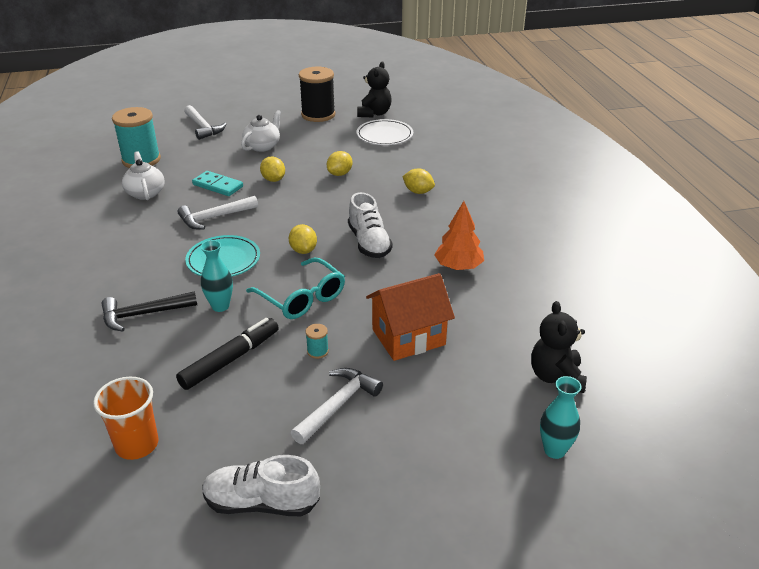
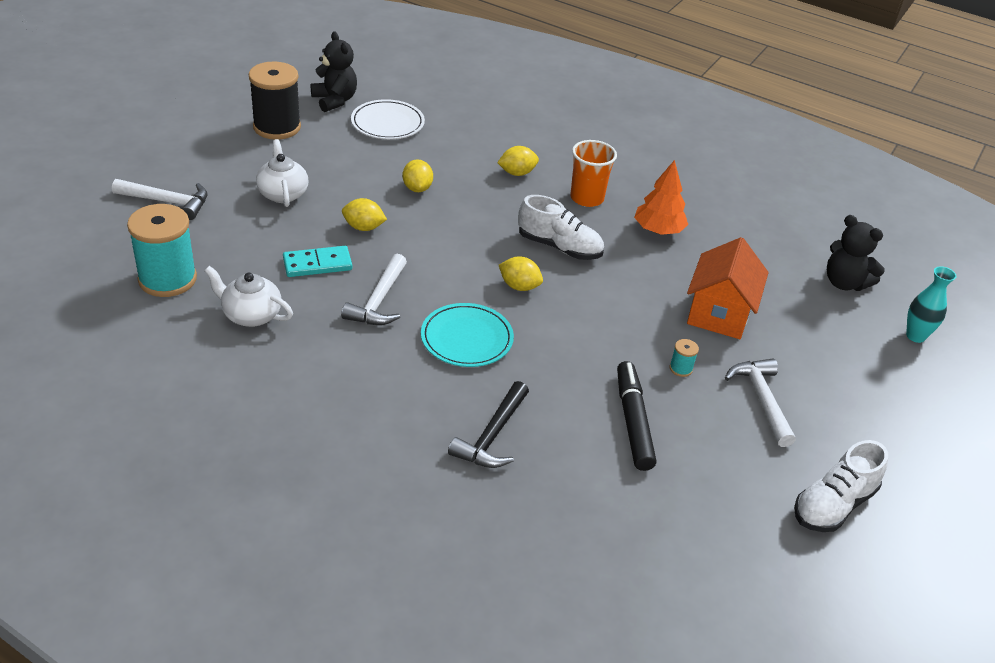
camera: 50 degrees left, 5 degrees up
(137, 444) = (689, 539): orange cup -> orange cup (587, 198)
(220, 306) = (543, 383): turquoise vase -> none
(302, 298) = (593, 331): turquoise glasses -> none

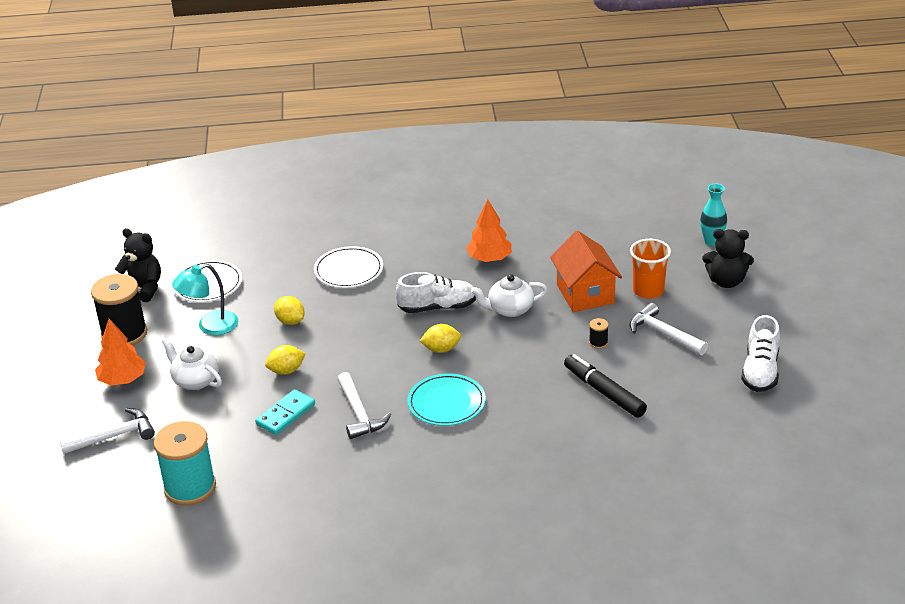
camera: 30 degrees left, 5 degrees down
(230, 161) = (122, 380): none -> orange tree
(251, 315) = (283, 475): white teapot -> white teapot (510, 309)
(348, 157) = (210, 326): none -> turquoise lamp
(492, 436) = (531, 452): black hammer -> none
(517, 173) = (349, 270): yellow lemon -> white plate
(587, 198) = (417, 262): orange cup -> orange cup (648, 291)
(681, 368) = (598, 343): turquoise spool -> black spool
(844, 283) = (639, 230): black teddy bear -> black teddy bear (726, 281)

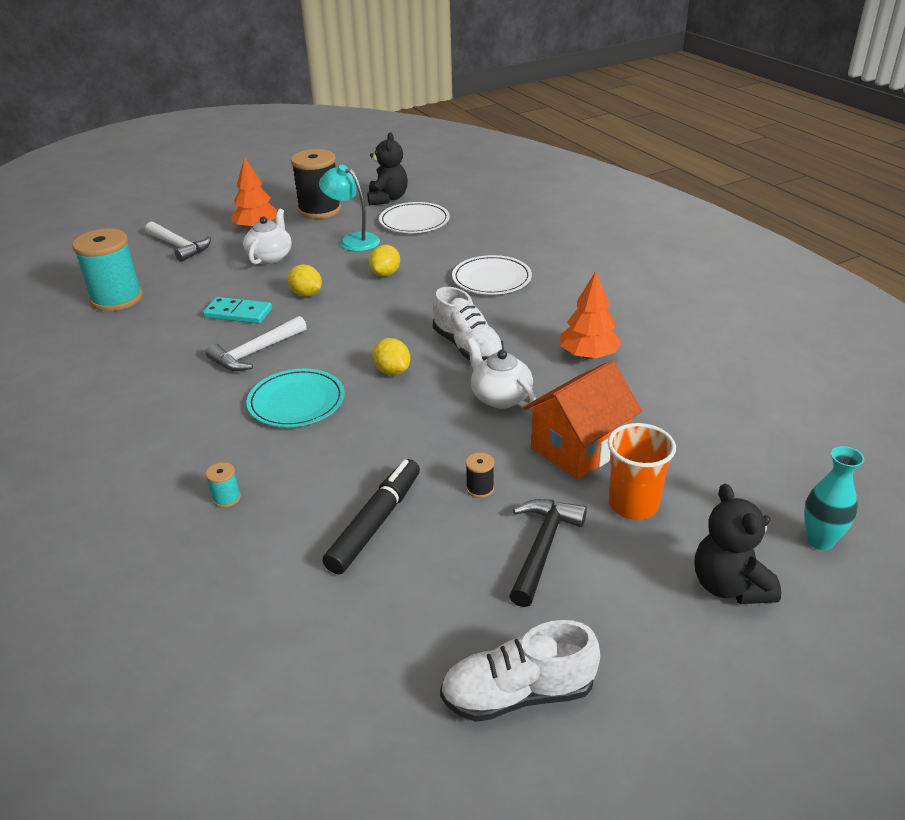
camera: 65 degrees right, 0 degrees up
(538, 453) = (226, 498): none -> turquoise spool
(664, 333) = (542, 548): white hammer -> black hammer

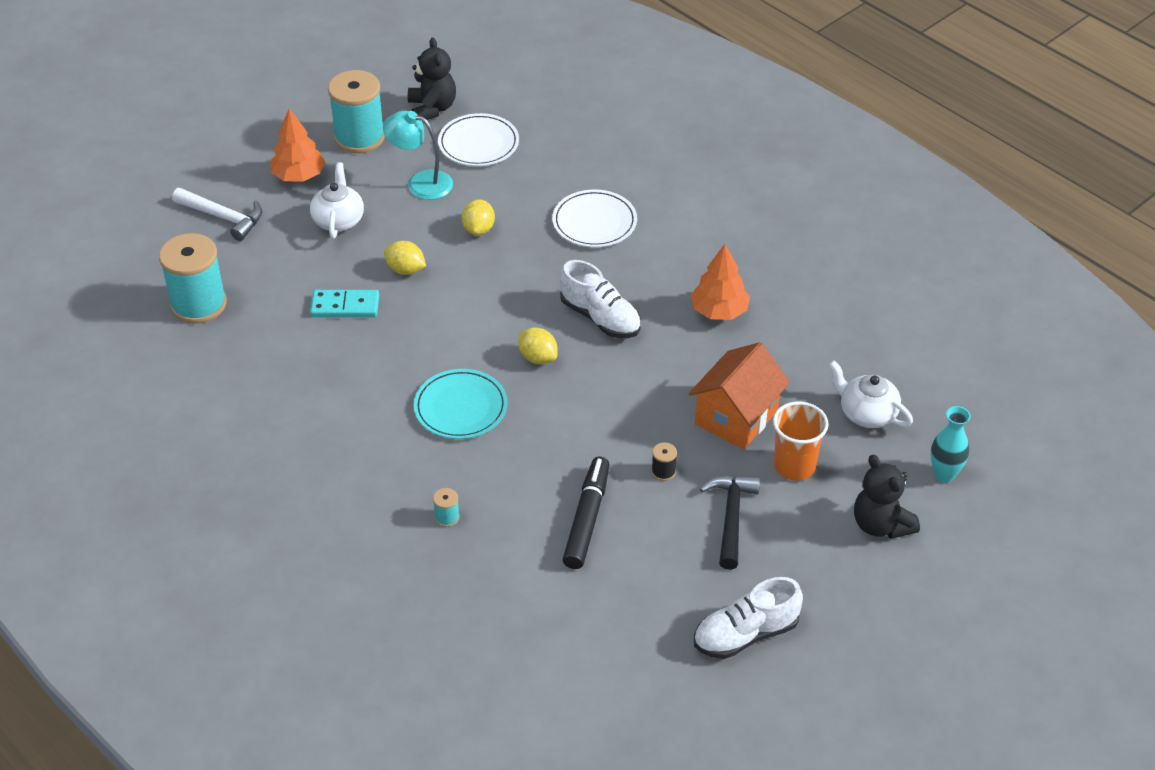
camera: 15 degrees left, 10 degrees up
(255, 352) = (390, 354): white hammer -> none
(319, 210) = (359, 137): black spool -> turquoise spool
(500, 397) = (651, 373): white teapot -> white teapot (867, 413)

